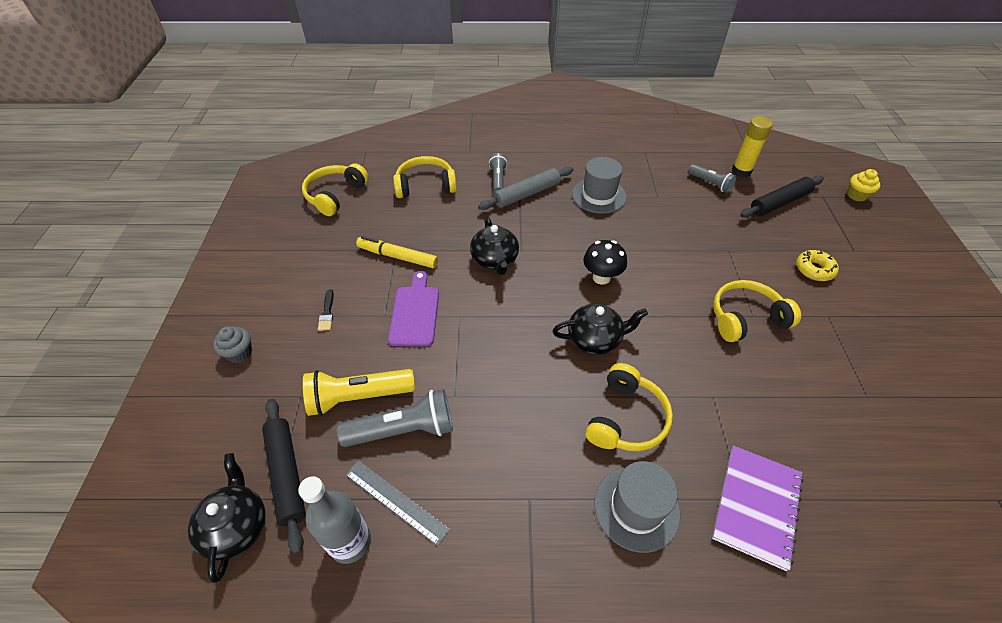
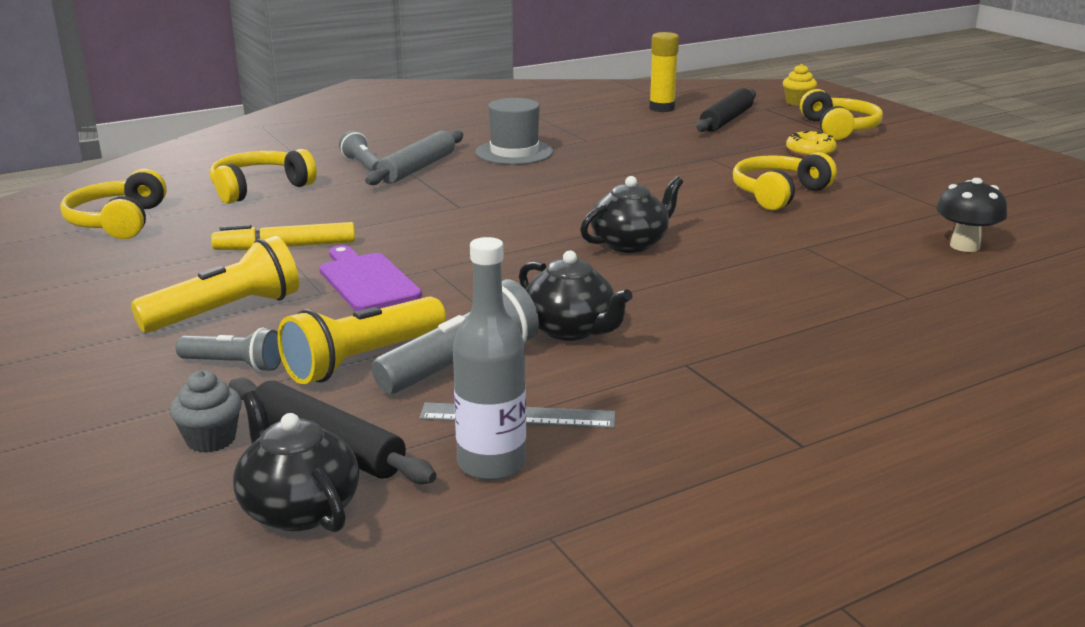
camera: 30 degrees left, 25 degrees down
(239, 353) = (114, 377): grey cupcake -> grey cupcake (211, 439)
(327, 313) = (227, 311): black brush -> yellow flashlight
(495, 260) = (433, 220): black teapot -> black teapot (571, 330)
(601, 277) = (586, 203): black mushroom -> black mushroom (964, 246)
(626, 418) = (730, 283): yellow headphones -> yellow headphones (839, 129)
(636, 508) = (811, 333): grey hat -> none
(710, 184) = (637, 122): grey flashlight -> grey flashlight (234, 365)
(756, 506) = (926, 297): purple notebook -> none

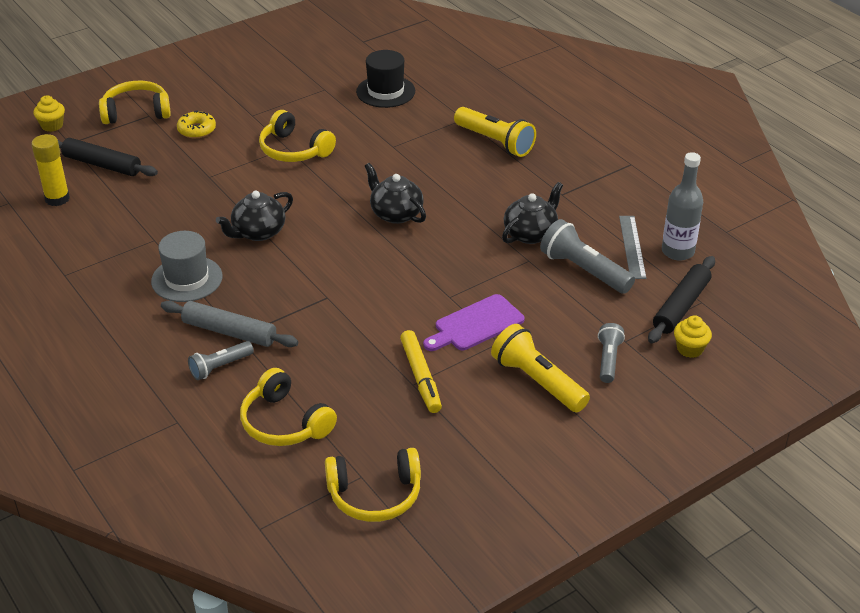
camera: 95 degrees left, 15 degrees up
(211, 439) = (690, 349): grey cupcake -> yellow cupcake
(298, 508) = (735, 306): black teapot -> black teapot (258, 232)
(362, 360) = (588, 309): yellow flashlight -> yellow flashlight (495, 142)
(964, 246) = (385, 91): black mushroom -> black hat

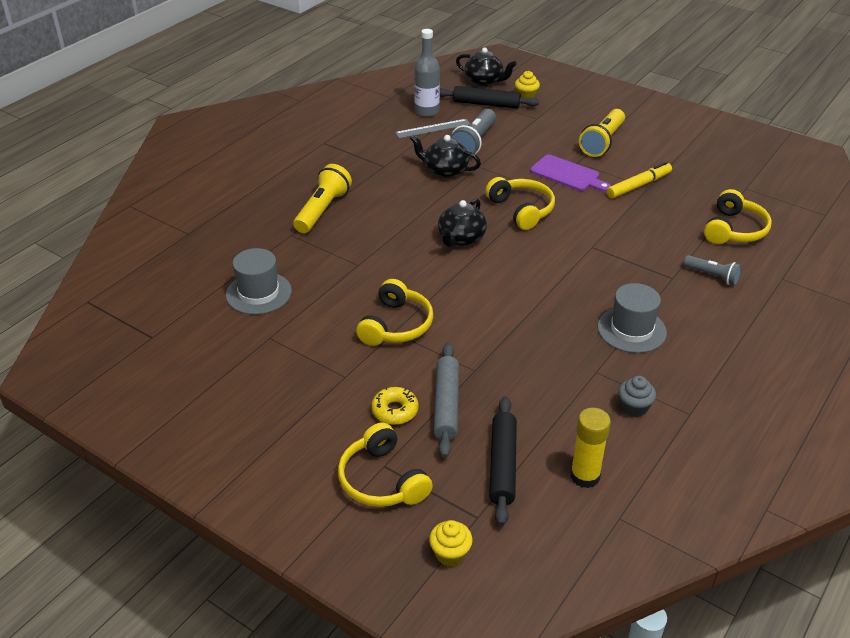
camera: 110 degrees left, 0 degrees up
(97, 246) = (634, 408): none -> grey cupcake
(229, 332) = (672, 284): grey rolling pin -> grey rolling pin (446, 405)
(258, 232) = (539, 308): black teapot -> black teapot (484, 81)
(375, 495) = (754, 179): yellow headphones -> yellow headphones (521, 210)
(385, 91) = (258, 293): black hat -> grey hat
(608, 360) = (560, 121): grey flashlight -> none

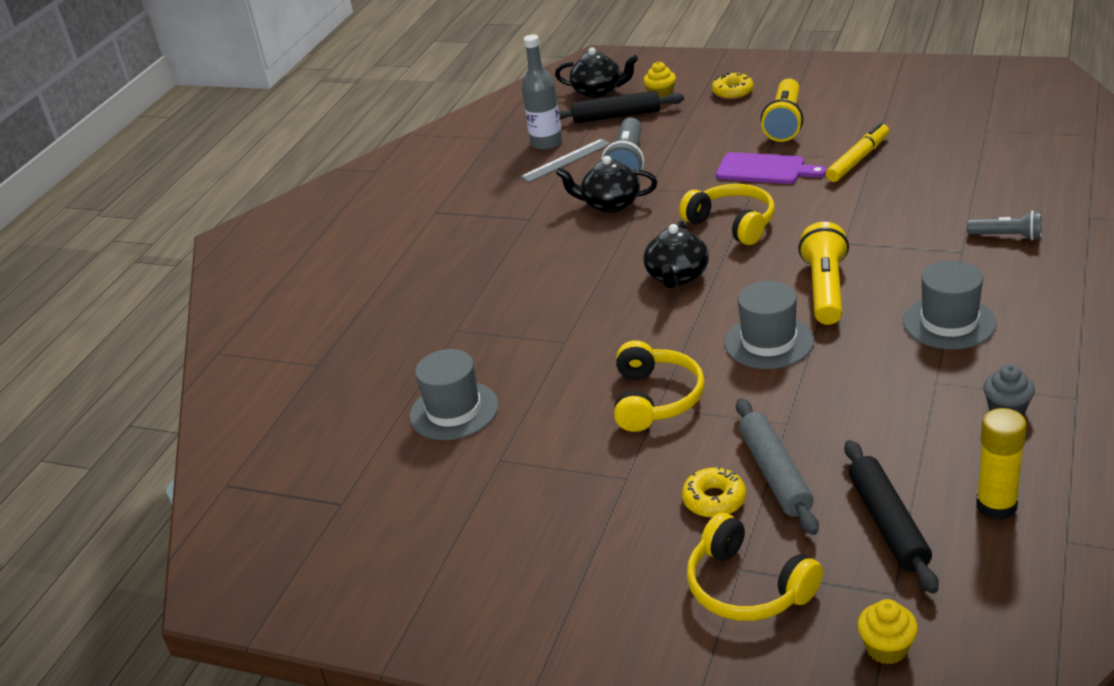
camera: 10 degrees left, 5 degrees down
(323, 210) = (480, 290): yellow flashlight -> yellow flashlight (825, 289)
(496, 306) = (769, 342): none -> grey hat
(579, 108) = (732, 92): none -> yellow donut
(734, 230) = (1001, 179): yellow headphones -> none

